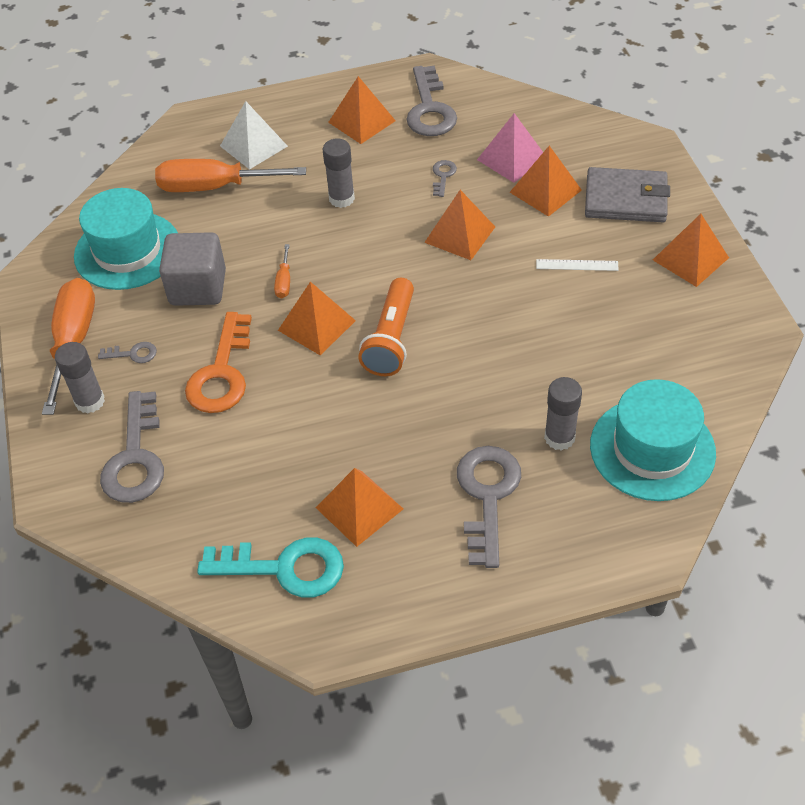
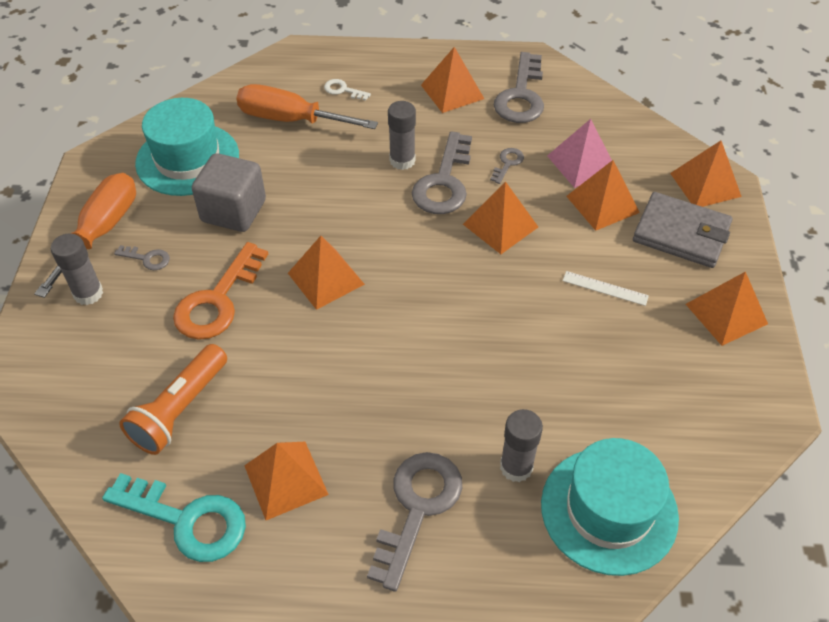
camera: 15 degrees right, 0 degrees up
(135, 457) = (102, 361): grey key -> grey key (444, 182)
(253, 146) = (343, 90): white pyramid -> white key
(284, 281) = (314, 227): orange screwdriver -> none
(391, 339) = (390, 313): orange flashlight -> orange flashlight (179, 409)
(631, 150) = (705, 184): none -> orange pyramid

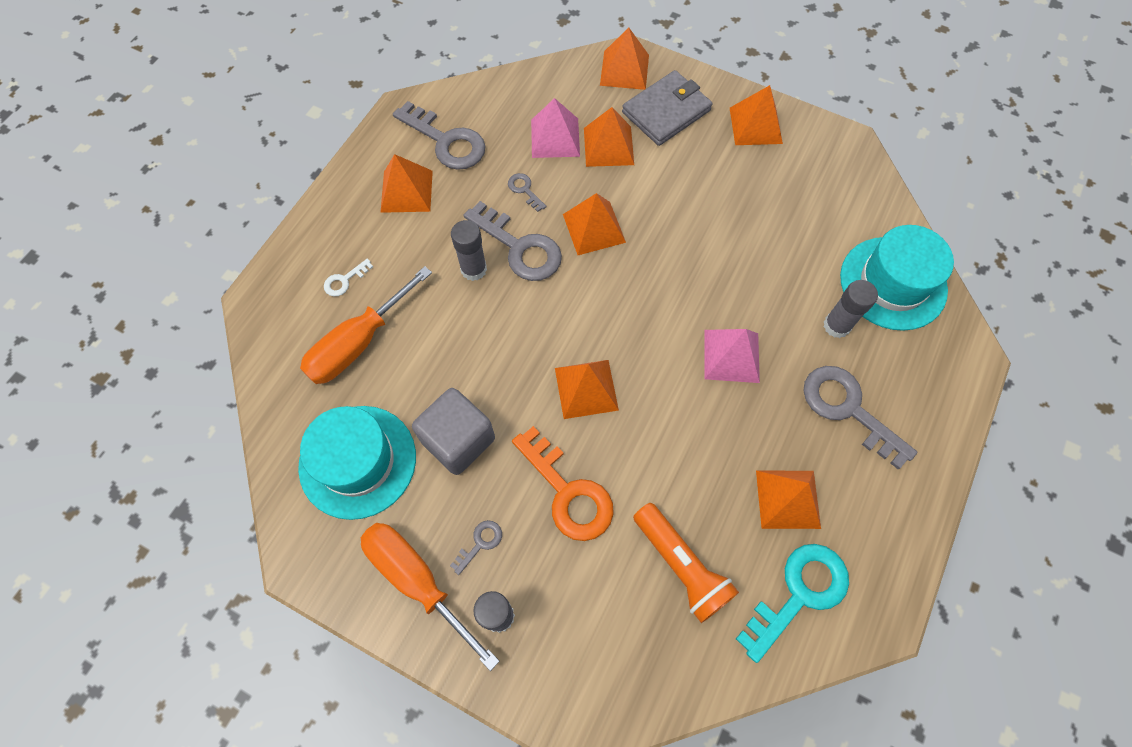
camera: 65 degrees left, 15 degrees up
(423, 380) = (731, 356): none -> pink pyramid
(605, 288) = (696, 188): white ruler -> none

